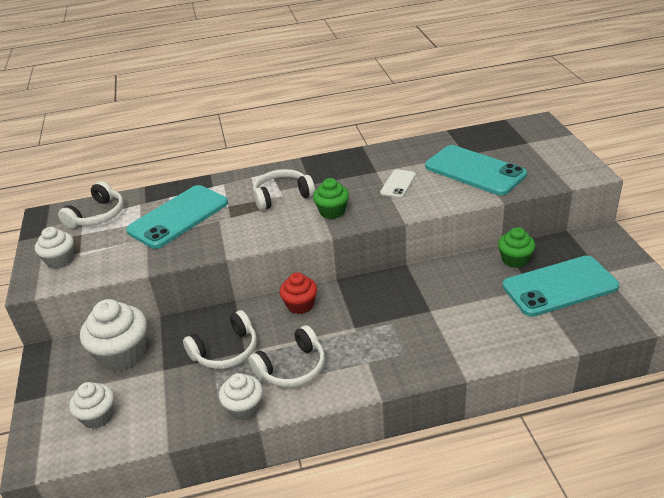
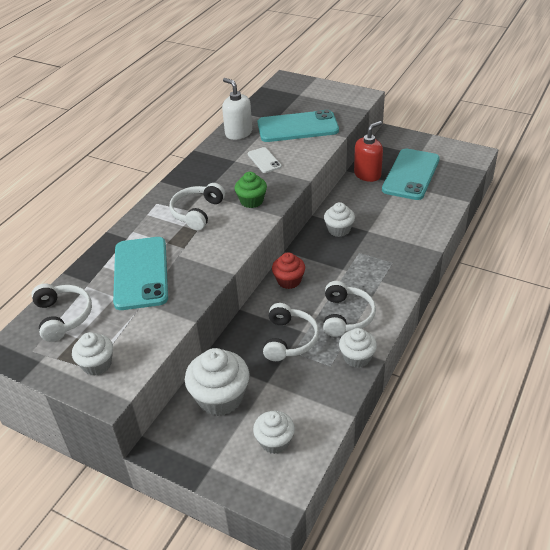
camera: 50 degrees left, 5 degrees up
(406, 292) = (339, 230): none -> white cupcake
(417, 150) = (238, 133): none -> white soap dispenser
(515, 260) = (367, 174): green cupcake -> red soap dispenser

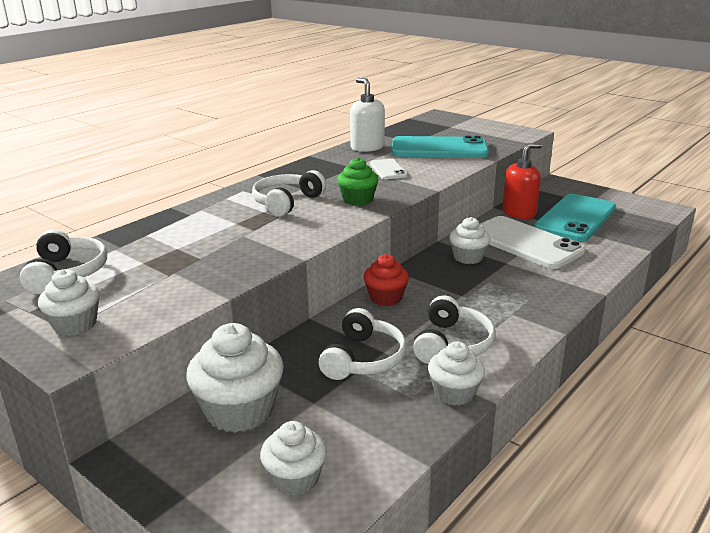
camera: 10 degrees right, 15 degrees down
(141, 273) = (188, 245): turquoise phone -> none
(377, 208) = (525, 243): none -> white phone

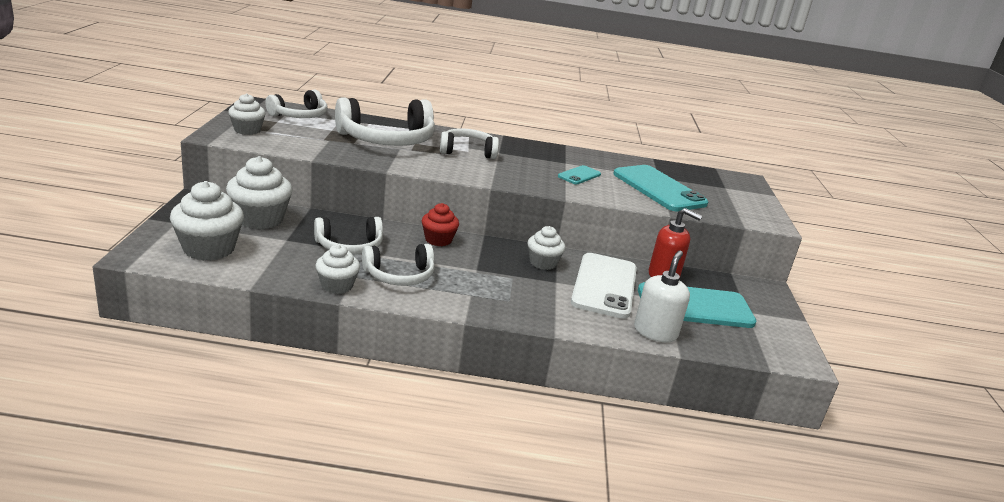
camera: 50 degrees right, 0 degrees up
(210, 236) = (387, 140): none -> white headphones
(295, 479) = (209, 249): white cupcake -> white cupcake, size x1.63
(358, 200) = (504, 173): green cupcake -> none
(367, 147) = (614, 161): white soap dispenser -> white soap dispenser (655, 332)
(388, 170) = (579, 175): white phone -> turquoise phone

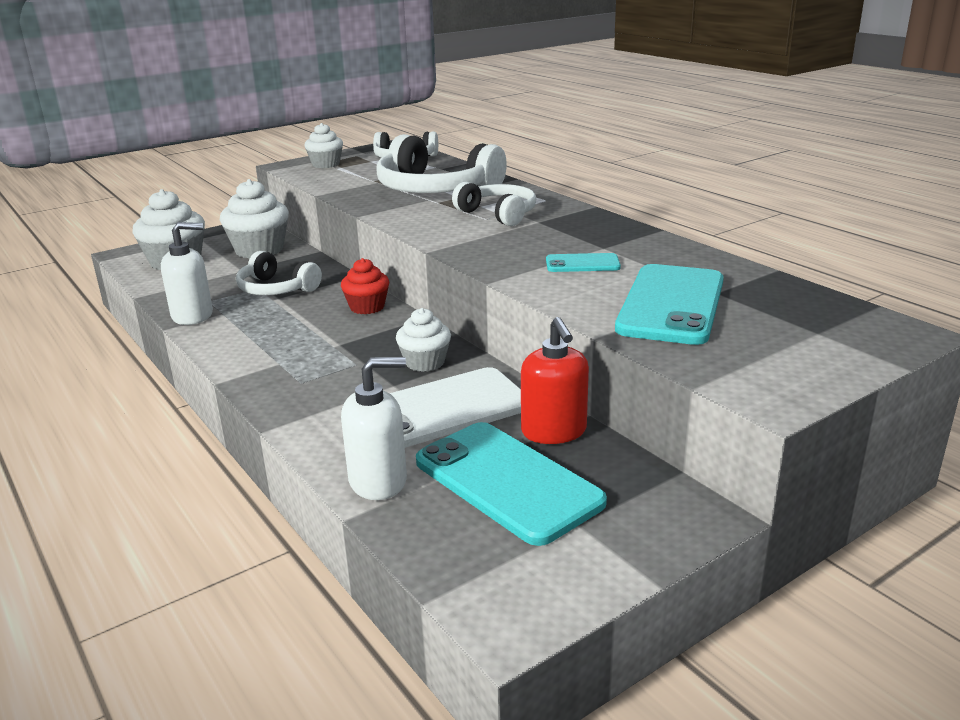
camera: 55 degrees right, 0 degrees up
(337, 285) = (193, 316): white cupcake -> white soap dispenser
(399, 275) = (258, 325): white headphones -> none

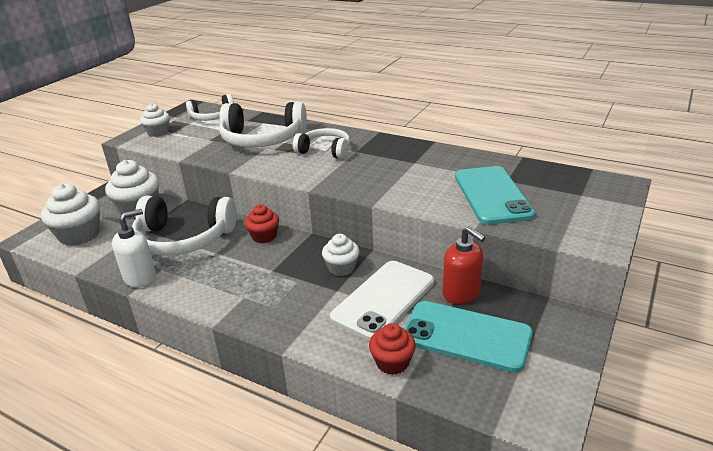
camera: 25 degrees left, 5 degrees up
(276, 289) = (184, 238): white headphones -> white headphones, size x1.67
(378, 481) = (392, 362): white soap dispenser -> red cupcake
(582, 264) = (414, 178): turquoise phone -> none

